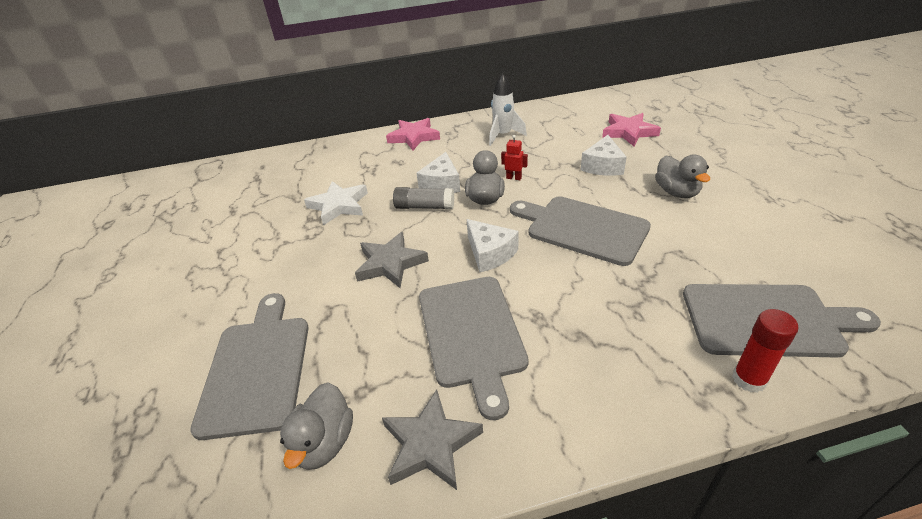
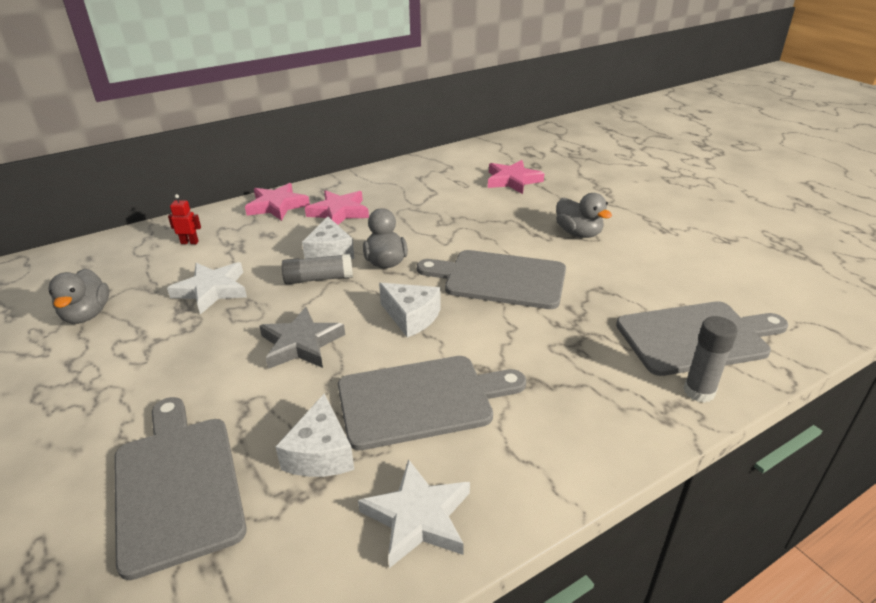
camera: 20 degrees left, 5 degrees down
(324, 443) = (295, 544): grey duck -> grey duck (87, 315)
(430, 444) = (417, 517): grey star -> white star
(462, 148) = (339, 212): none -> pink star
(471, 334) = (421, 400): grey cutting board -> grey cutting board turned 75 degrees counterclockwise
(503, 135) = (381, 195): white rocket -> none
(514, 178) = (409, 237): red robot -> red robot (189, 242)
(603, 166) = (498, 216): white cheese -> white cheese (320, 453)
(749, 379) = (699, 391): red glue stick -> grey glue stick

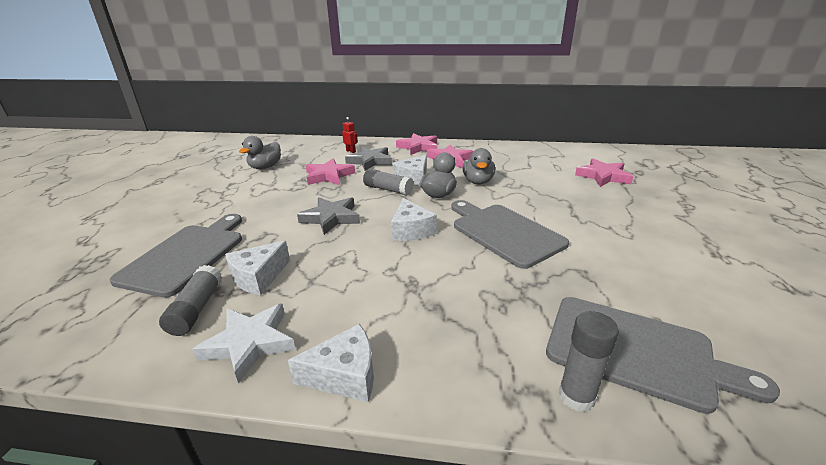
camera: 40 degrees right, 5 degrees down
(212, 290) = (329, 176): white star -> pink star
(240, 248) = (370, 161): none -> grey star
(302, 528) = (196, 309): none -> grey glue stick
(421, 400) = (348, 279): grey cutting board -> none
(540, 483) = (345, 375): none -> white cheese
(578, 233) = (616, 227): grey duck -> grey duck (478, 181)

